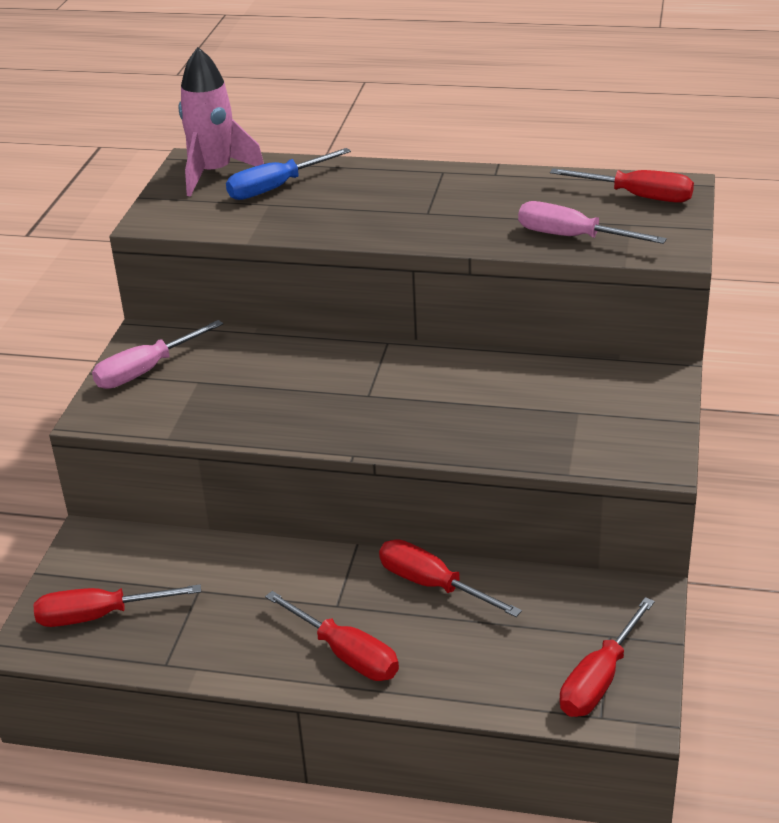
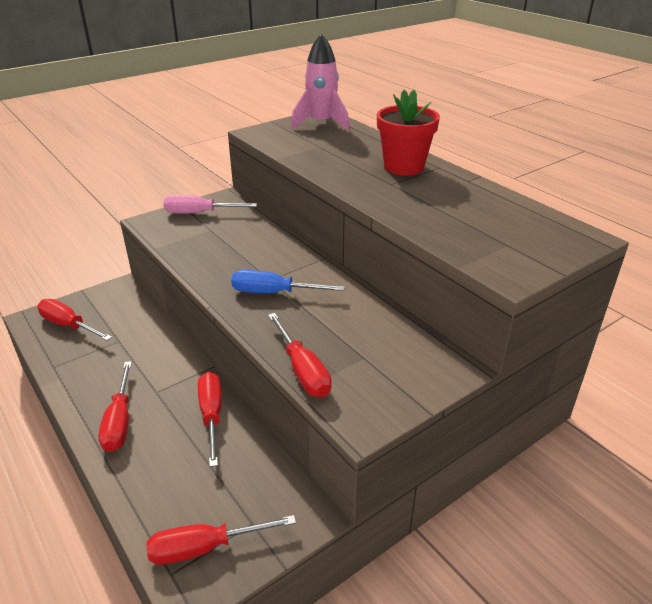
camera: 40 degrees right, 0 degrees up
(276, 188) = (337, 140): blue screwdriver -> blue screwdriver (273, 293)
(407, 187) = (404, 167): none -> red flower pot
(572, 237) = (453, 234): pink screwdriver -> none
(638, 197) = (542, 231): red screwdriver -> red screwdriver (302, 370)

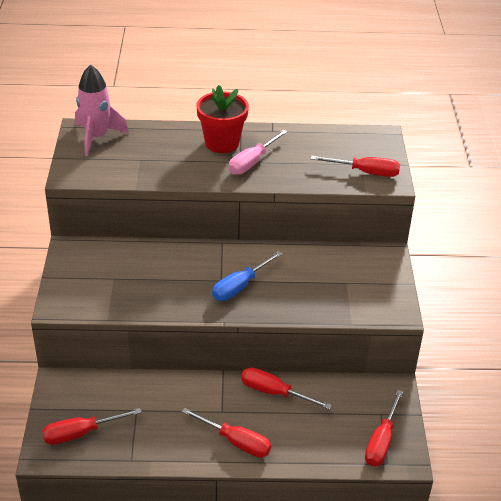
camera: 55 degrees left, 5 degrees up
(199, 213) = (78, 273): pink screwdriver -> pink screwdriver (252, 162)
(302, 370) = (334, 313): red screwdriver -> red screwdriver (365, 172)

